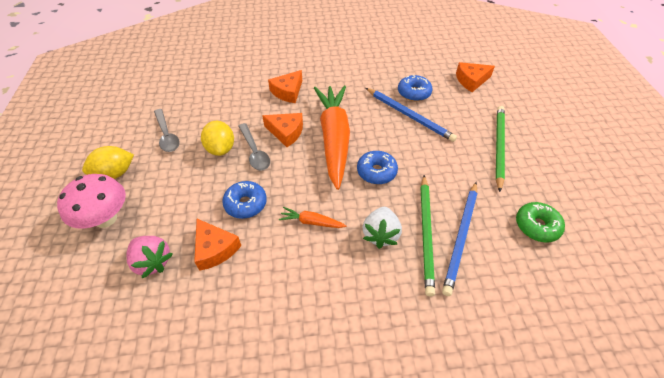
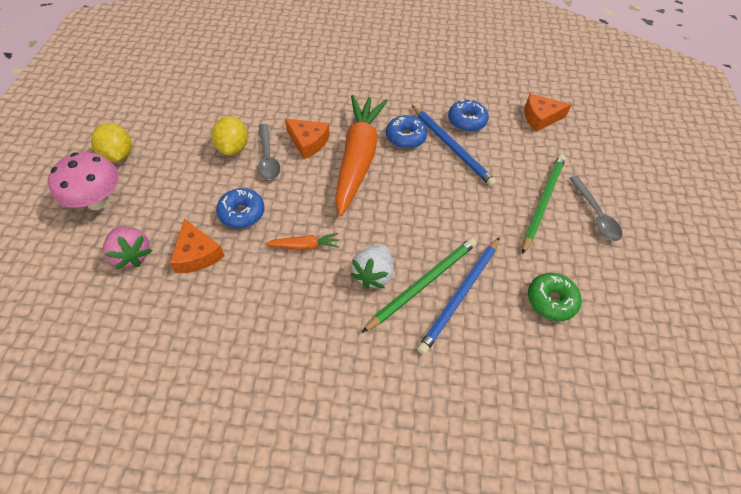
camera: 10 degrees right, 5 degrees up
(115, 174) = (119, 155): yellow lemon -> yellow lemon turned 75 degrees clockwise
(167, 135) = (181, 123): grey spoon -> grey spoon (595, 215)
(288, 92) = (324, 95): orange cheese -> none
(311, 222) = (304, 246): orange carrot -> orange carrot turned 150 degrees clockwise
(376, 172) = (392, 205): blue donut -> blue donut (405, 137)
(426, 234) = (423, 283): green pencil -> green pencil turned 150 degrees counterclockwise

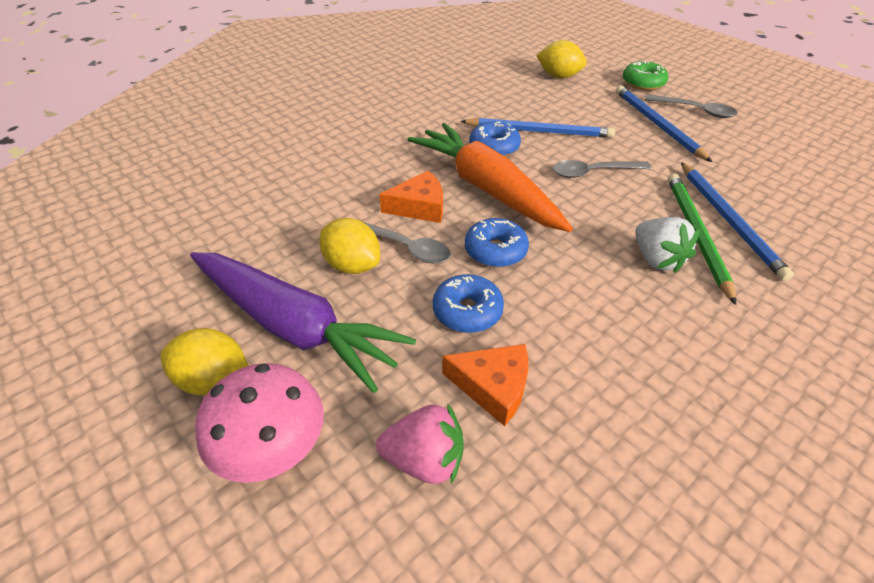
camera: 45 degrees left, 10 degrees down
(172, 157) = (294, 326): none -> purple carrot
(304, 246) = (571, 287): orange carrot -> none
(435, 198) = (593, 172): none -> grey spoon
(466, 121) = (516, 108): blue donut -> blue donut (495, 251)
(540, 117) = (559, 76): orange cheese -> yellow lemon
(542, 202) = (657, 124): green pencil -> blue pencil
(551, 300) = (772, 177): green donut -> green donut (643, 83)

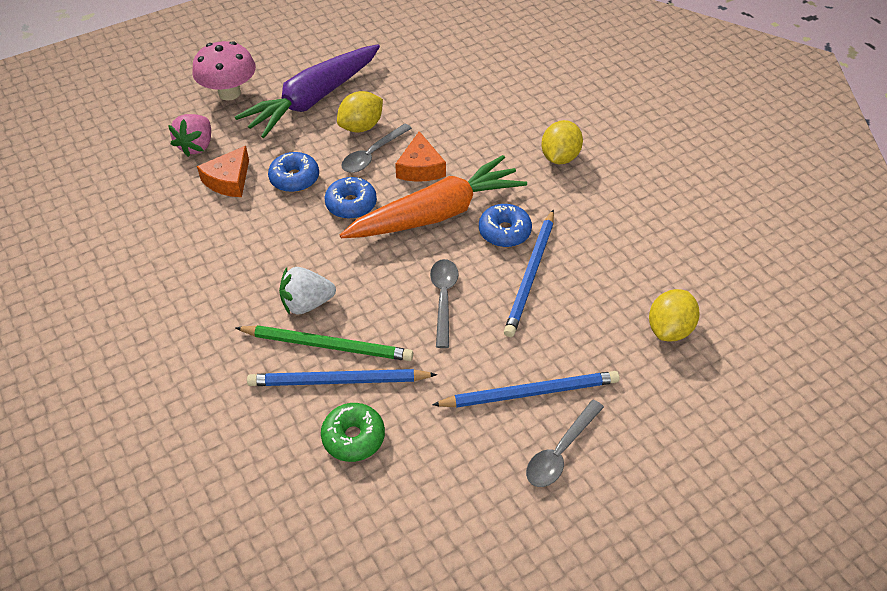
camera: 100 degrees right, 5 degrees up
(214, 380) = (284, 70): yellow lemon -> yellow lemon (559, 157)
(643, 83) = (645, 420): green donut -> green donut (353, 437)

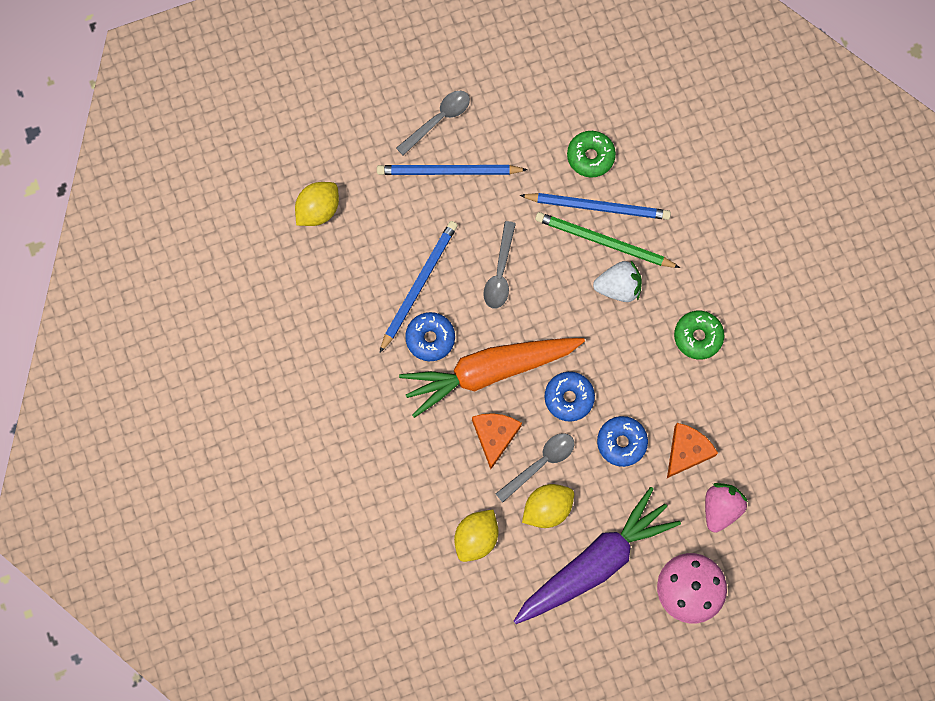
camera: 170 degrees left, 25 degrees up
(215, 271) = (698, 337): none -> green donut
(559, 157) = (352, 427): yellow lemon -> yellow lemon (476, 538)

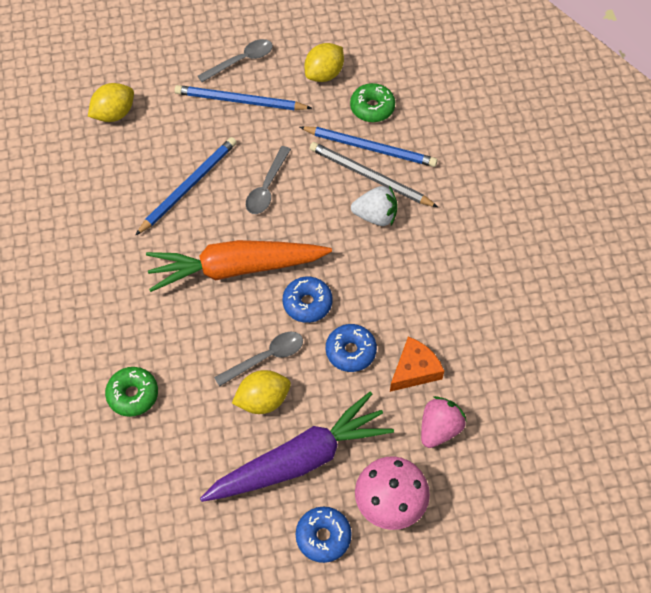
camera: 10 degrees right, 15 degrees down
(430, 338) = (187, 232): blue donut -> blue donut (323, 537)
(476, 538) = (185, 416): yellow lemon -> yellow lemon (324, 74)
(494, 436) = (227, 326): orange cheese -> none
(603, 242) = (370, 177): green pencil -> grey pencil
(698, 337) = (444, 269): green donut -> green donut (133, 395)

